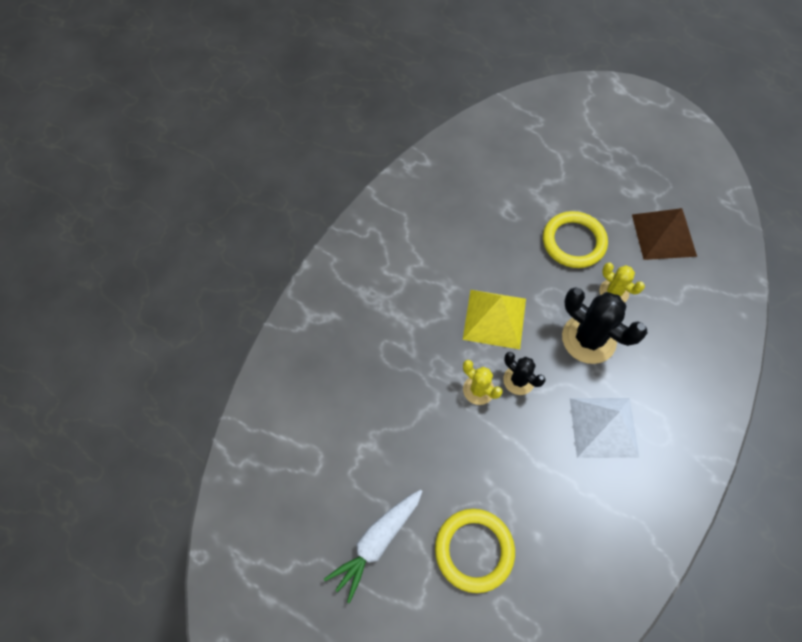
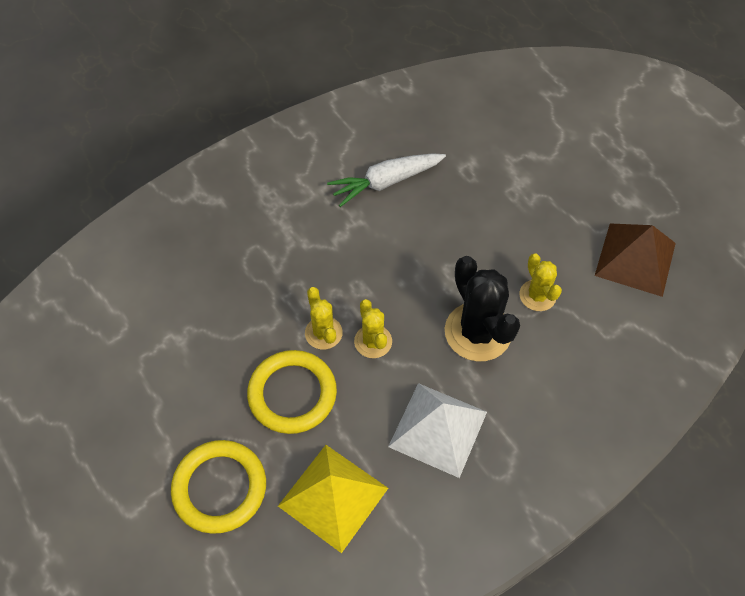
camera: 25 degrees right, 5 degrees down
(377, 542) = (127, 434): white carrot -> white carrot (386, 182)
(494, 319) = (385, 270): yellow pyramid -> yellow pyramid (333, 497)
(518, 380) = (373, 341): black cactus -> yellow cactus
(573, 242) = (523, 227): yellow ring -> yellow ring (292, 394)

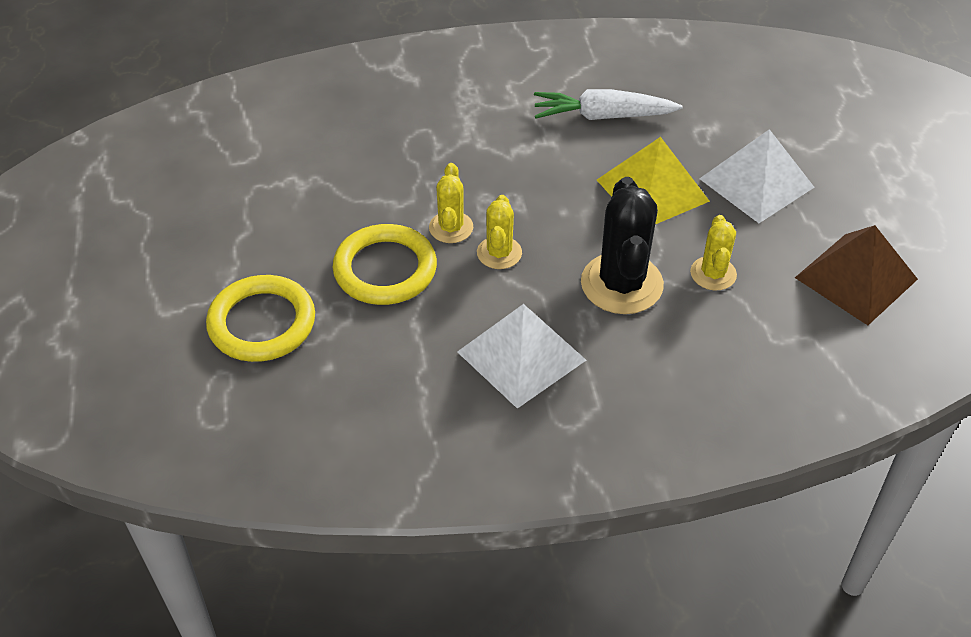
camera: 25 degrees right, 10 degrees down
(333, 497) = (371, 374): yellow pyramid -> yellow pyramid (652, 190)
(527, 201) = (756, 182): none -> white pyramid

